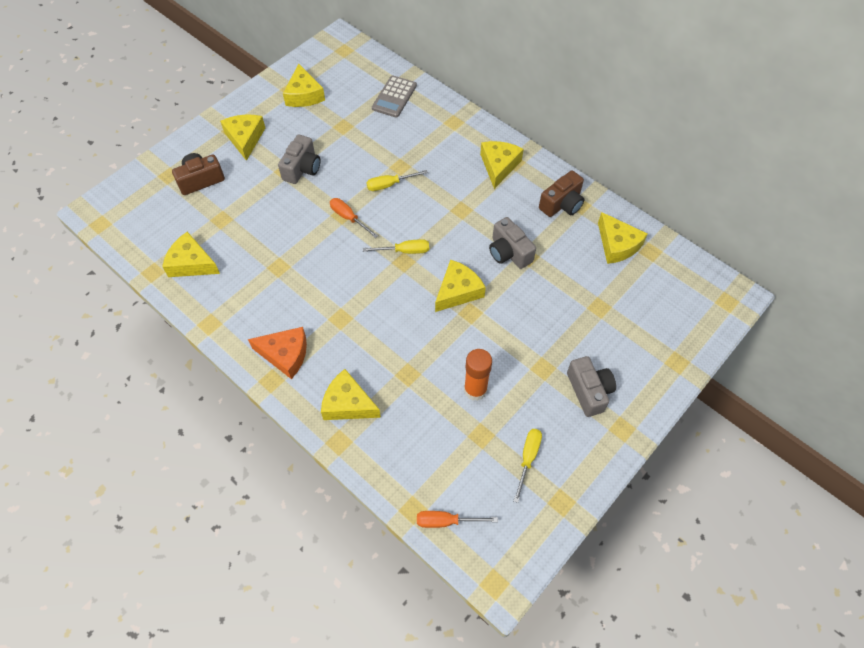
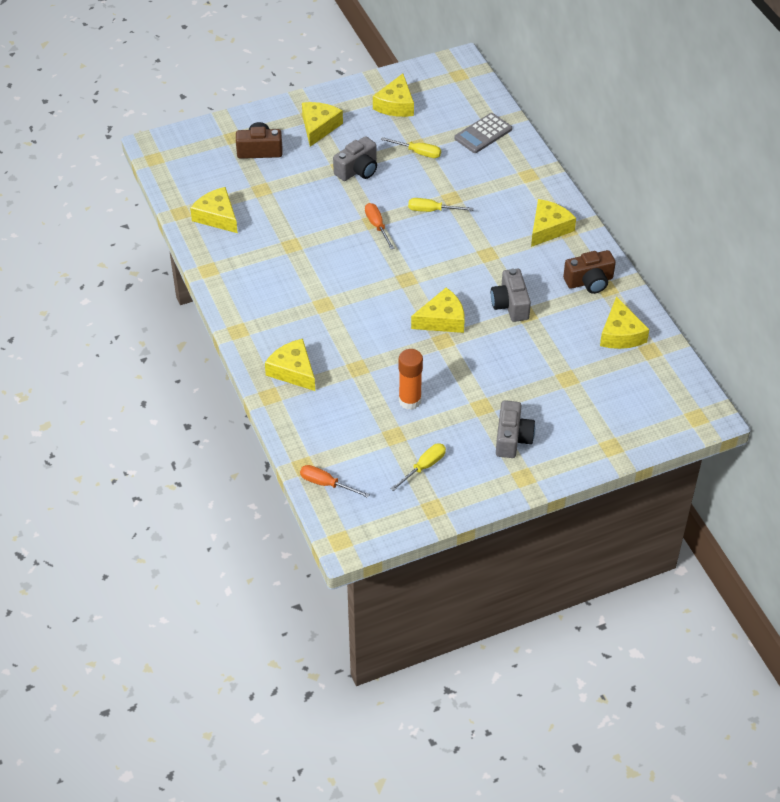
camera: 25 degrees right, 10 degrees down
(285, 354) = (260, 315): orange cheese -> none
(404, 251) = (412, 270): yellow screwdriver -> yellow screwdriver (418, 152)

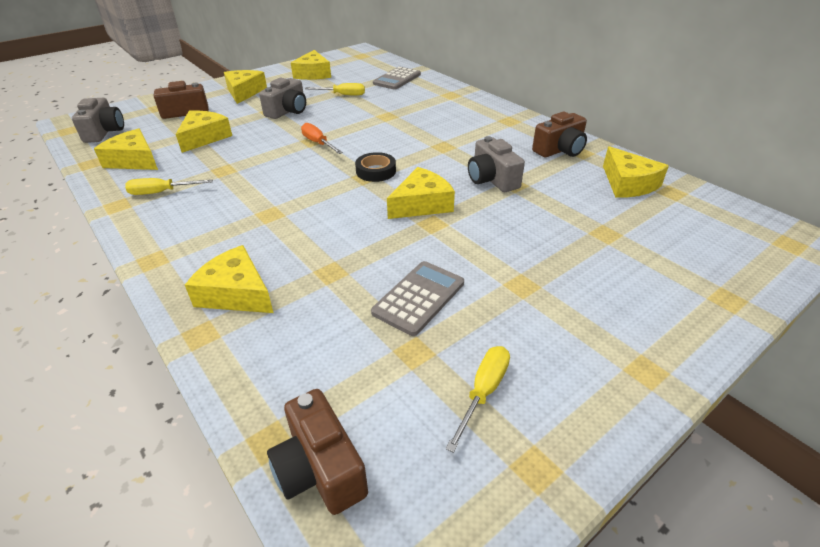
camera: 15 degrees left, 10 degrees down
(326, 484) = (319, 469): orange screwdriver -> brown camera
(410, 400) = (419, 298): orange glue stick -> grey calculator
(417, 274) = (376, 171): none -> black tape
(432, 210) = (371, 126): yellow screwdriver -> yellow screwdriver (162, 192)
(512, 438) = (590, 317): grey camera -> grey camera (104, 132)
(548, 228) = (492, 122): yellow cheese -> yellow cheese (204, 138)

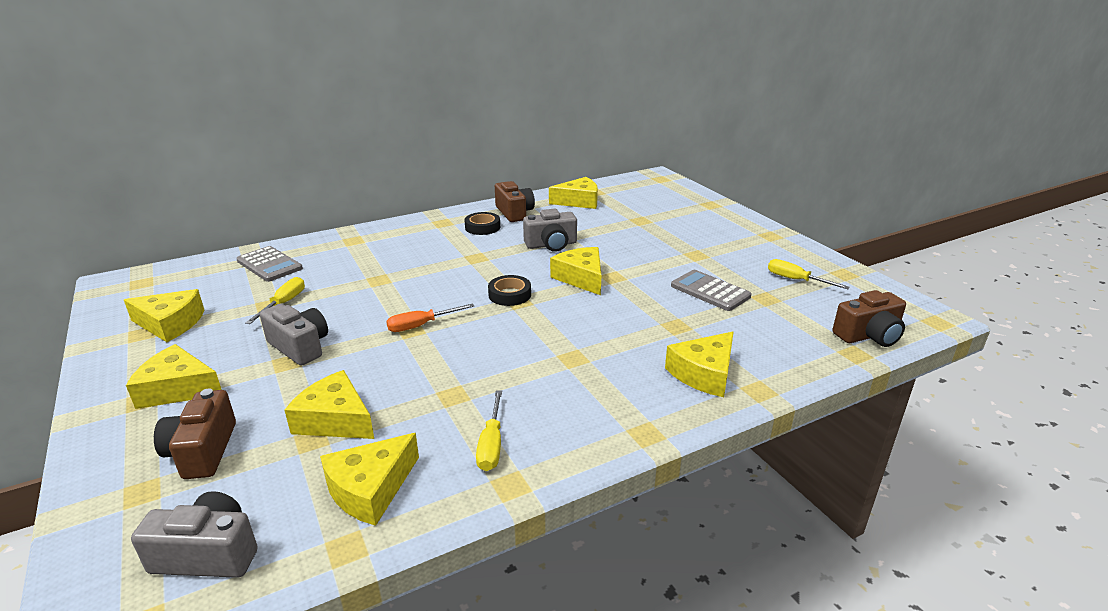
camera: 80 degrees left, 10 degrees down
(511, 139) = (482, 227): none -> black tape

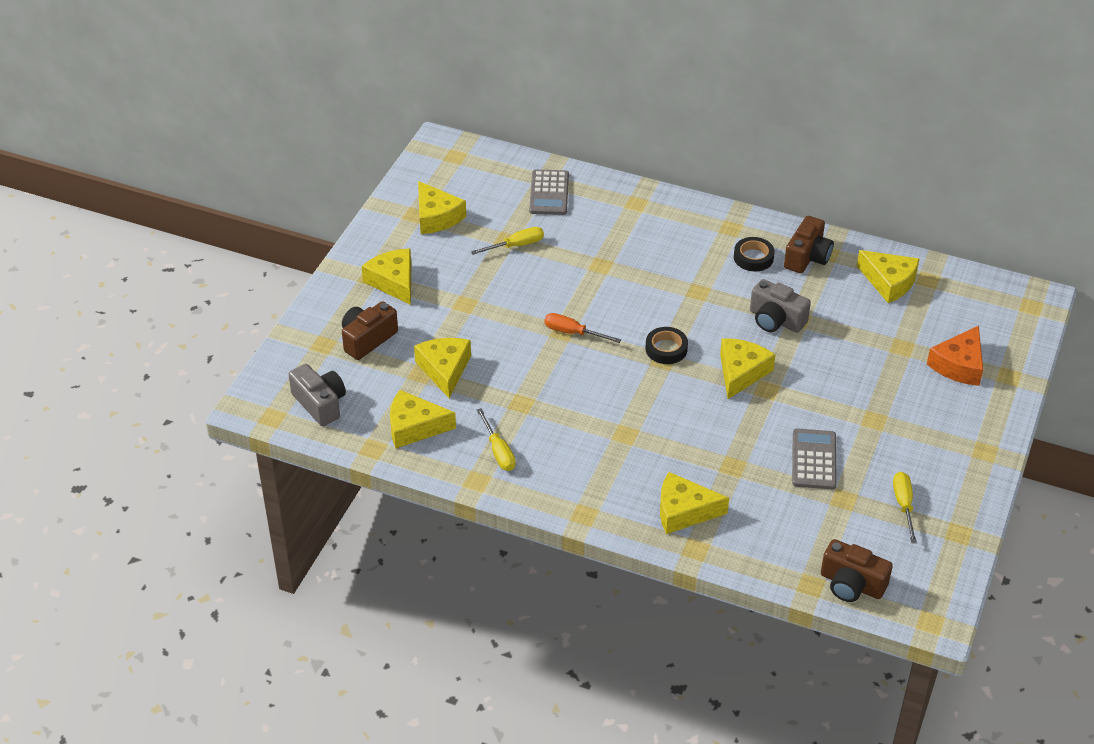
camera: 50 degrees right, 15 degrees up
(300, 347) = (485, 296): grey camera -> none
(491, 444) = (498, 451): yellow screwdriver -> yellow screwdriver turned 75 degrees counterclockwise
(681, 212) = (959, 365): none -> orange cheese

